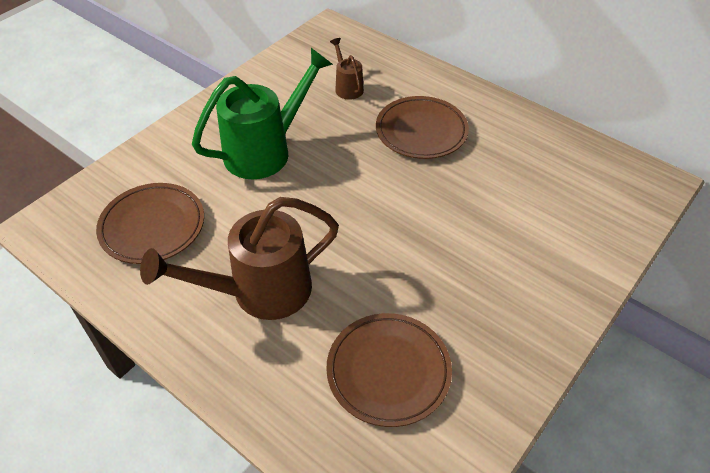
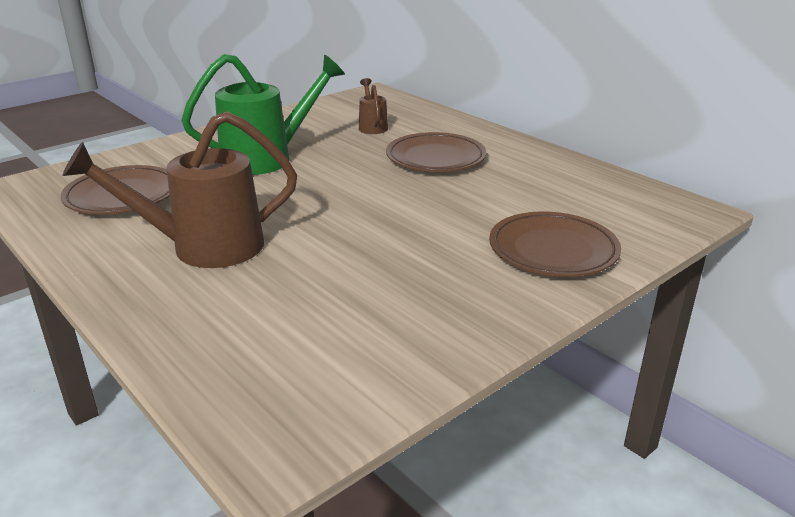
camera: 10 degrees right, 20 degrees down
(388, 371) = (313, 318): brown plate -> brown plate (553, 250)

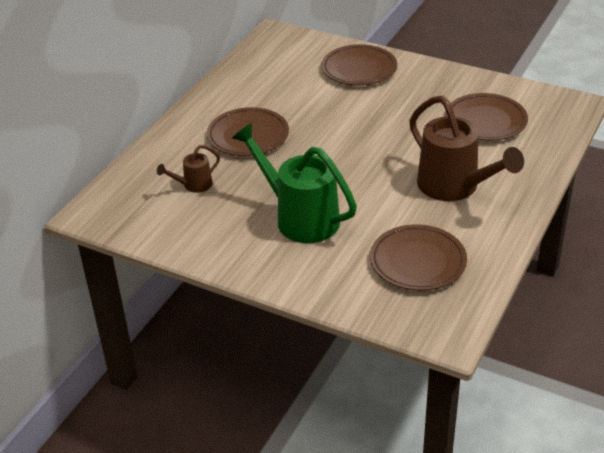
camera: 110 degrees left, 10 degrees up
(319, 319) = (485, 121): none -> brown plate

